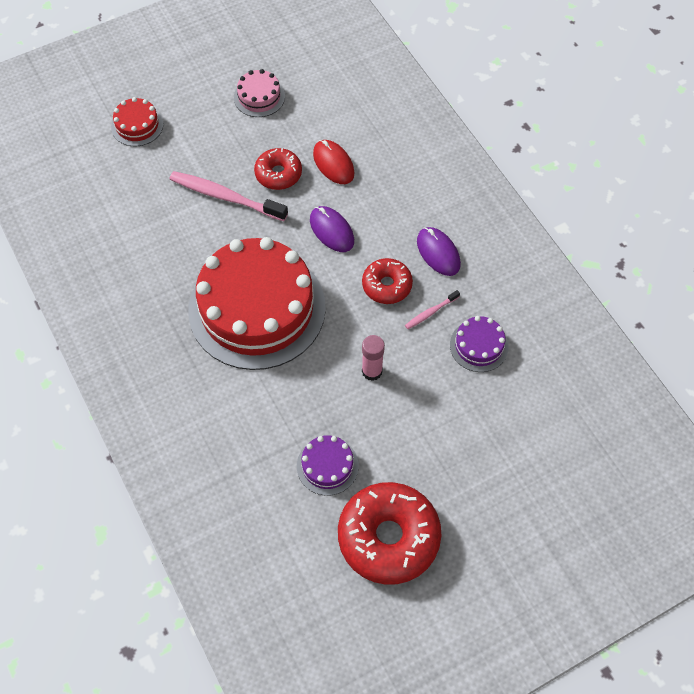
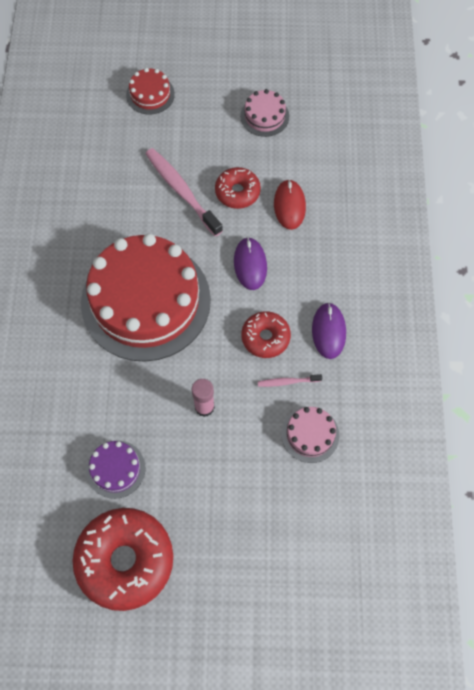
camera: 30 degrees right, 5 degrees up
(479, 346) = (310, 434): purple cake -> pink cake

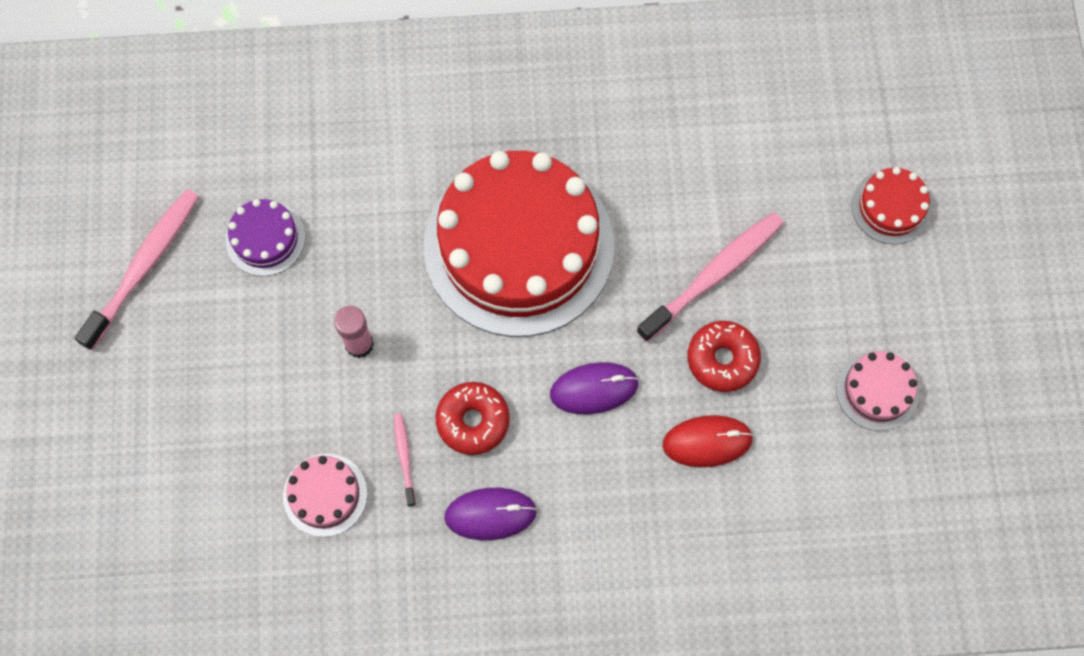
camera: 85 degrees right, 5 degrees up
(125, 560) = (144, 266): red donut -> pink toothbrush

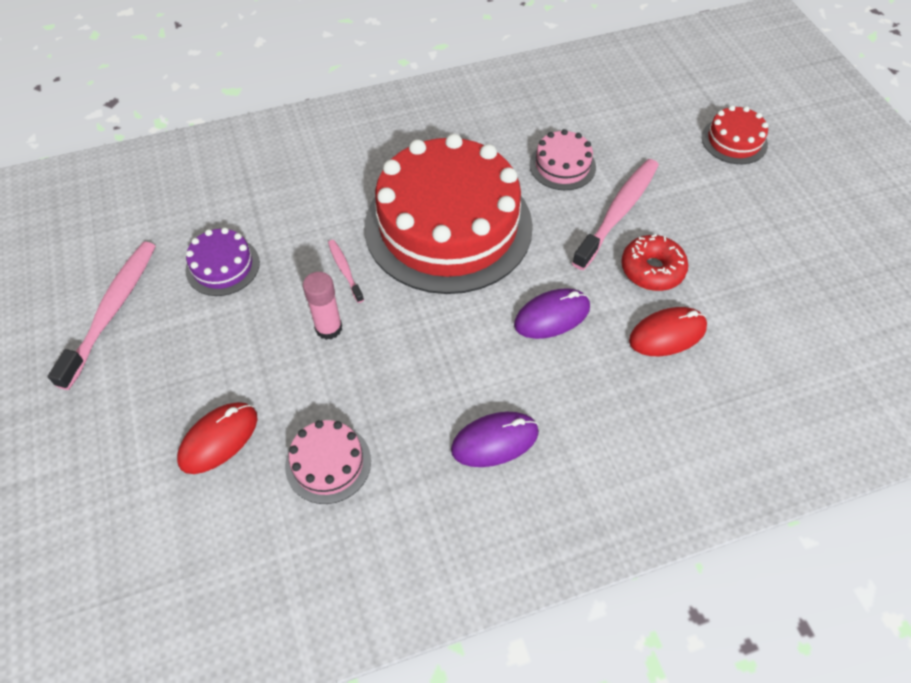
camera: 15 degrees left, 15 degrees down
(227, 442) = (218, 439): none -> red mouse
(404, 457) = (397, 412): pink toothbrush -> pink toothbrush (345, 270)
(473, 421) = (452, 366): red donut -> none
(877, 390) = (789, 264): pink cake -> pink cake (562, 165)

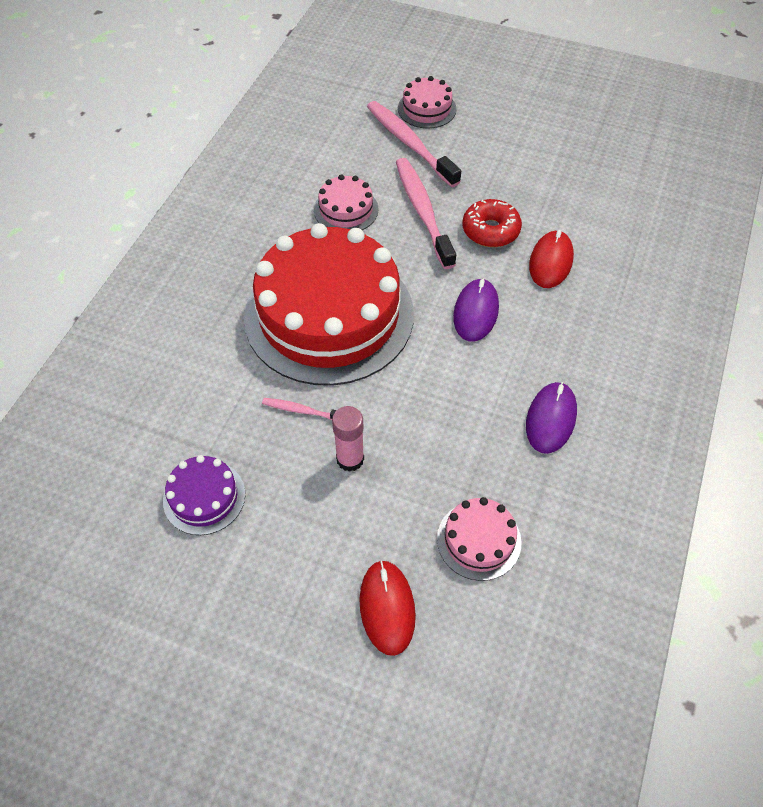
camera: 50 degrees left, 0 degrees up
(112, 311) = (162, 618): pink toothbrush -> pink toothbrush (409, 143)
(734, 141) = (427, 109): red cake -> pink cake

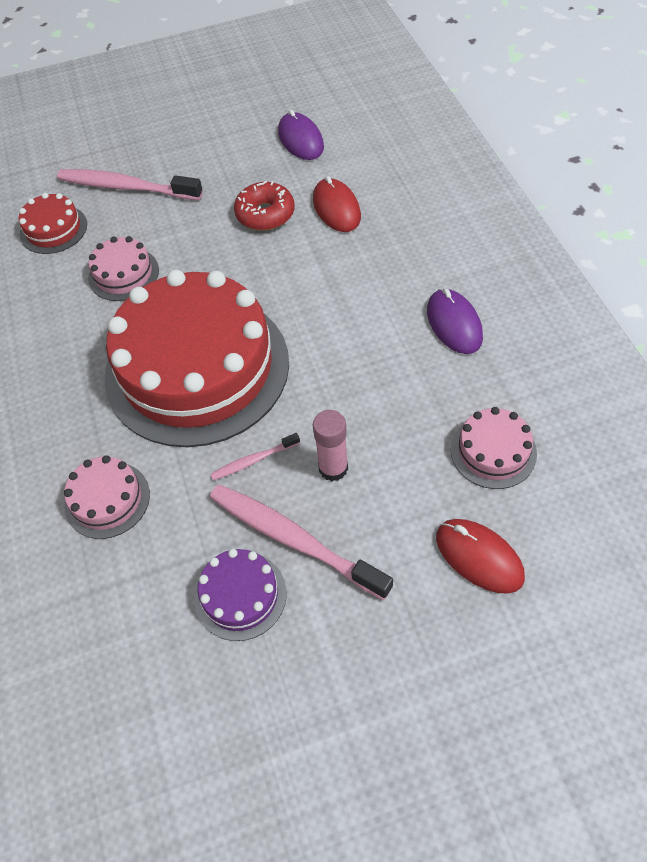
camera: 35 degrees left, 0 degrees up
(330, 144) = (53, 229): none -> red cake
(422, 211) = (193, 234): pink toothbrush -> pink toothbrush (293, 539)
(427, 109) = (113, 151): pink cake -> pink cake (107, 499)
(475, 312) = (317, 284): purple mouse -> purple mouse (300, 140)

